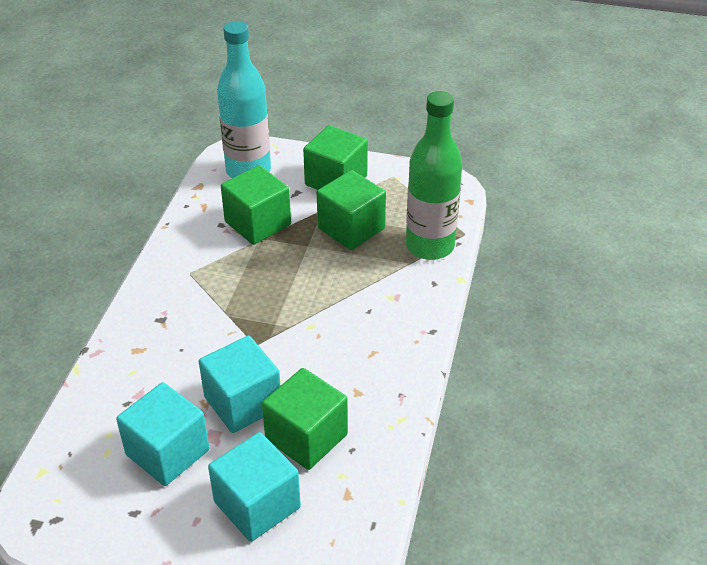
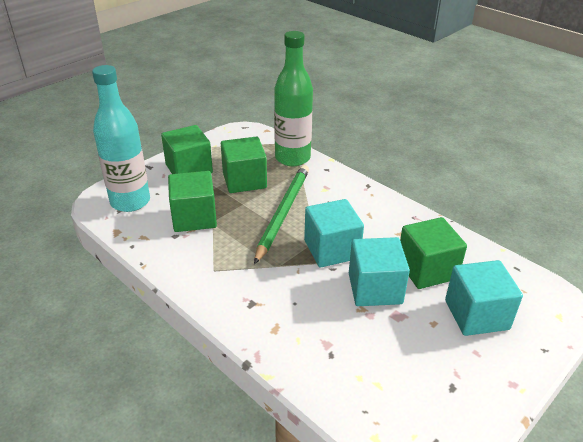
camera: 60 degrees left, 5 degrees down
(167, 452) = (400, 346): turquoise cube -> turquoise cube (331, 249)
(317, 282) = (283, 213): none -> green pencil

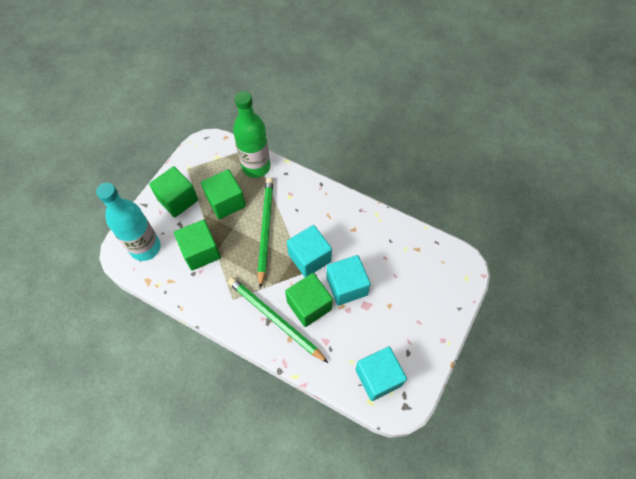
camera: 15 degrees left, 25 degrees up
(262, 303) = (275, 319): none -> green pencil
(427, 269) = (378, 259): green cube -> green cube (309, 305)
(476, 315) = (415, 291): turquoise cube -> turquoise cube (378, 377)

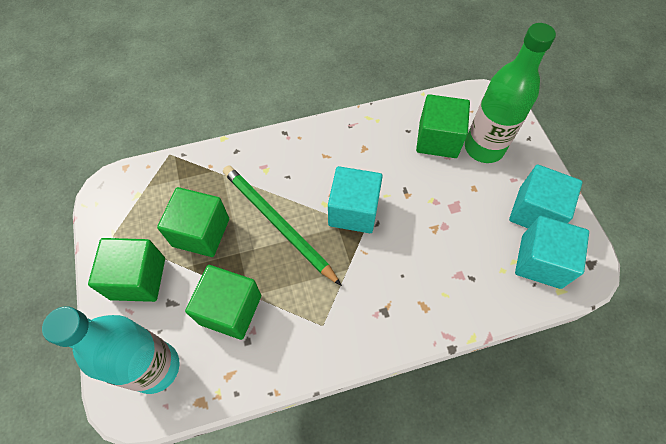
camera: 45 degrees left, 0 degrees up
(256, 167) = (196, 170): green bottle -> green bottle (484, 148)
(275, 319) = (389, 302): green pencil -> none
(309, 305) = (405, 256): green cube -> green cube (438, 139)
(346, 286) = (418, 205): turquoise cube -> turquoise cube (535, 212)

